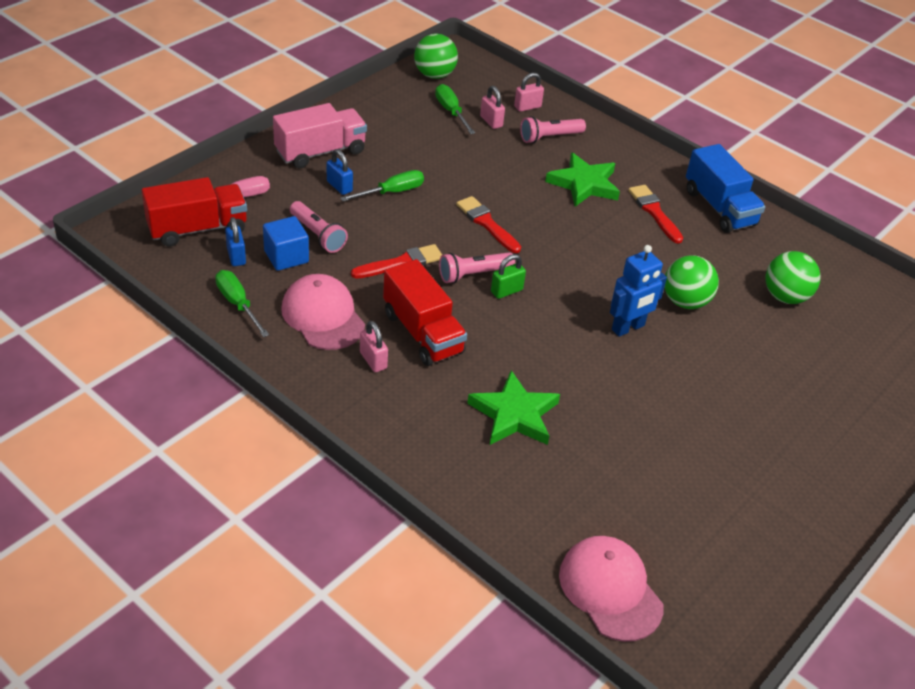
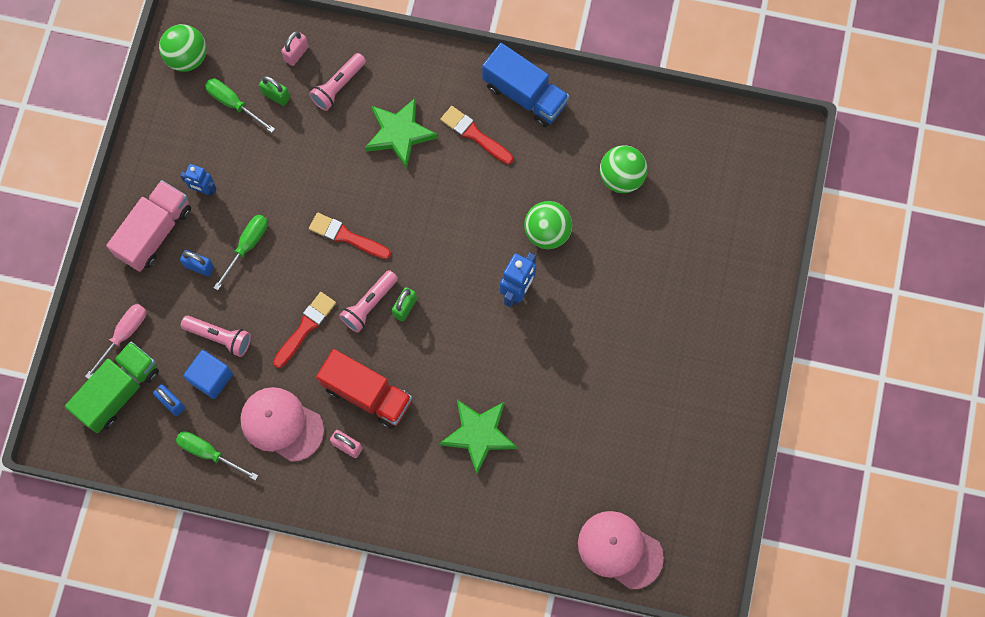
camera: 25 degrees left, 30 degrees up
(197, 229) = (119, 391): red truck -> green truck
(384, 146) = (204, 190): none -> blue robot
(491, 121) = (276, 96): pink padlock -> green padlock

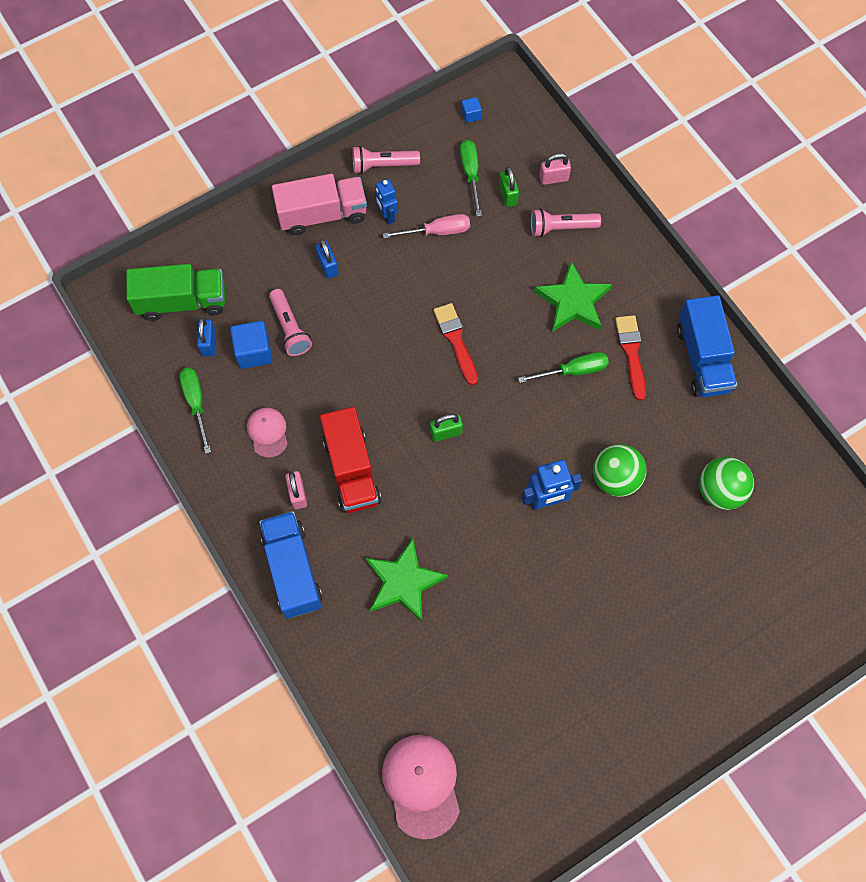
camera: 45 degrees right, 5 degrees down
(124, 335) = (227, 266): pink screwdriver -> pink screwdriver (437, 231)
(187, 57) = (471, 115): green ball -> blue cube
(247, 246) = (376, 282): green screwdriver -> green screwdriver (573, 371)
(281, 424) = (267, 432): pink cap -> pink cap, size x0.59
(305, 327) = (357, 378): red brush -> none
(369, 305) = (421, 405): pink flashlight -> pink flashlight (383, 165)
(397, 499) = (293, 570): none -> blue truck

